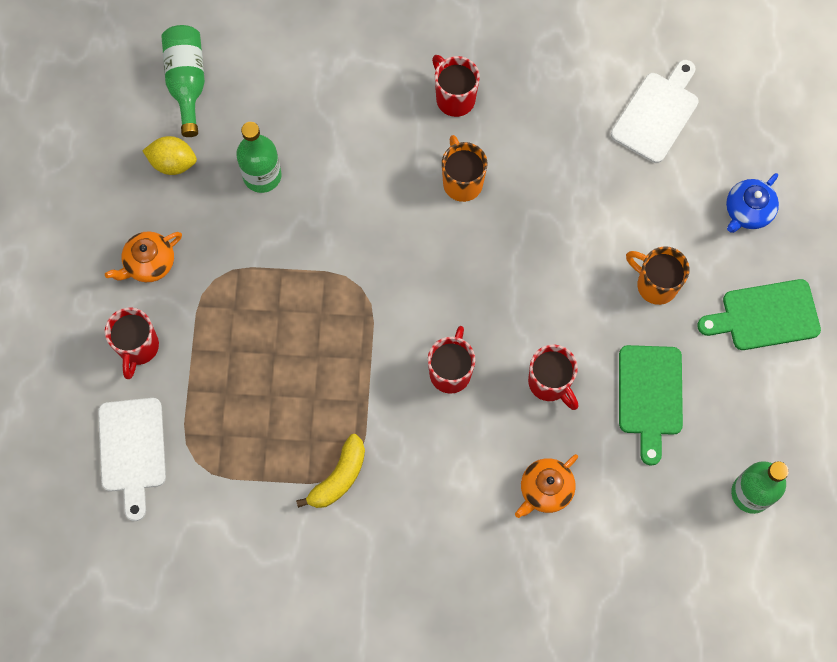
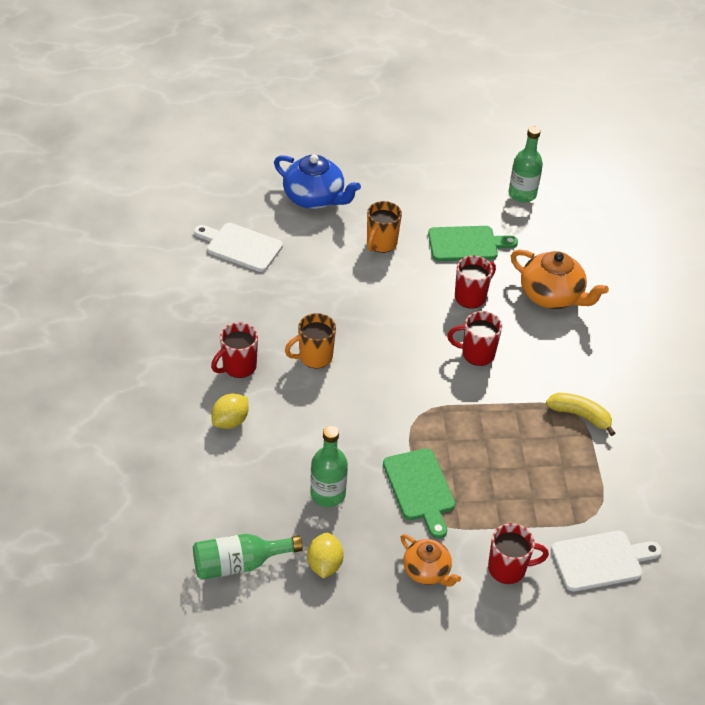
camera: 100 degrees left, 25 degrees down
(374, 85) = (230, 421): none -> yellow lemon
(545, 490) = (552, 296): orange teapot -> orange teapot, size x1.61
(747, 211) = (315, 198): blue teapot -> blue teapot, size x1.61
(765, 316) = (393, 189): green cutting board -> green cutting board (420, 488)

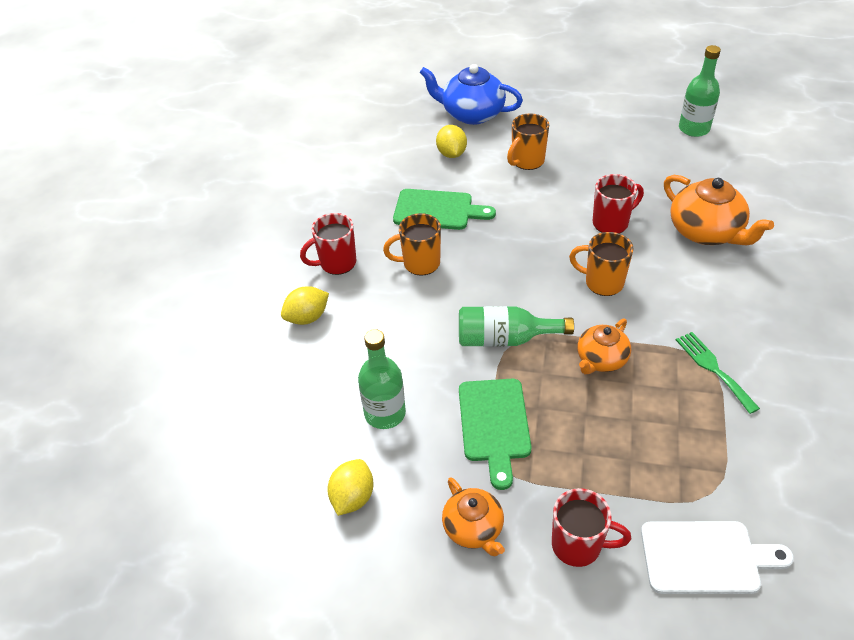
camera: 20 degrees right, 0 degrees up
(239, 564) = (256, 478): green bottle -> green bottle (505, 339)
(241, 246) = (382, 150): white cutting board -> none
(308, 243) = (451, 154): none -> yellow lemon
(315, 198) = (471, 114): blue teapot -> blue teapot turned 150 degrees clockwise
(466, 244) = (620, 170): green cutting board -> green cutting board (437, 210)
(476, 354) = (602, 282): red mug -> orange mug
(491, 422) = (601, 360): none -> orange teapot
(580, 416) = (713, 368): yellow banana -> green fork

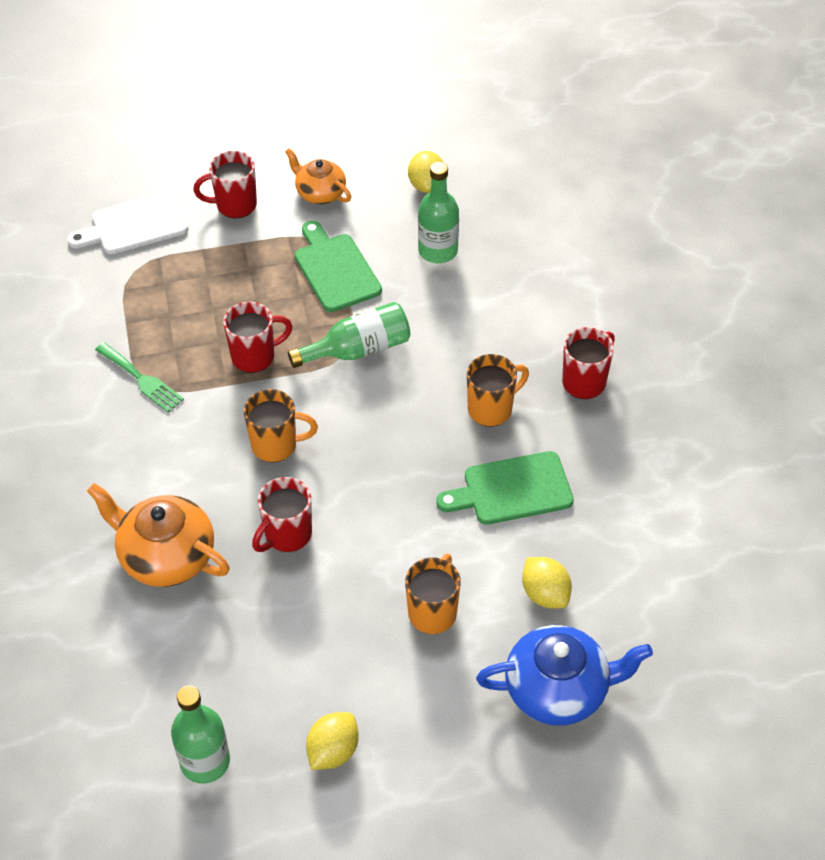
camera: 155 degrees right, 5 degrees up
(307, 317) = (571, 313): yellow lemon -> yellow lemon (333, 751)
(601, 360) = (255, 356): orange teapot -> red mug

